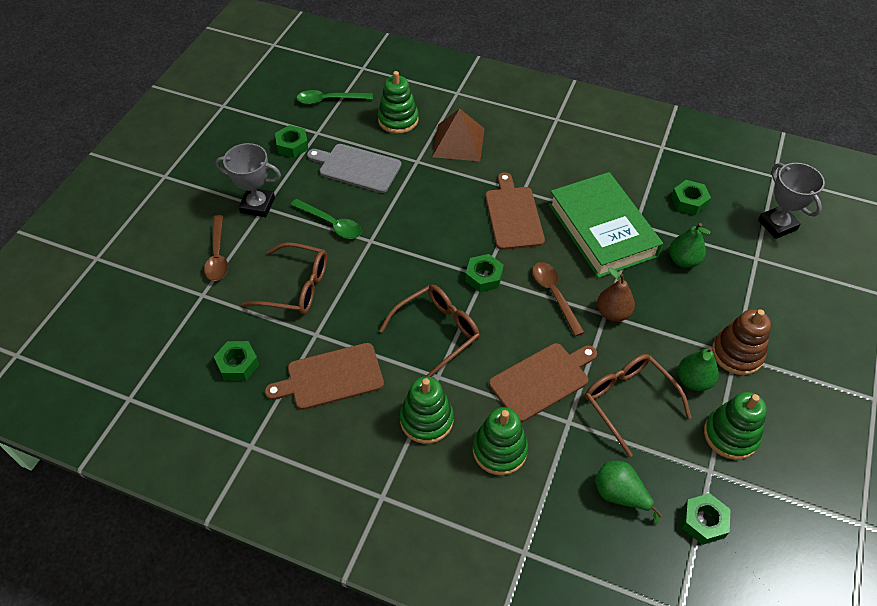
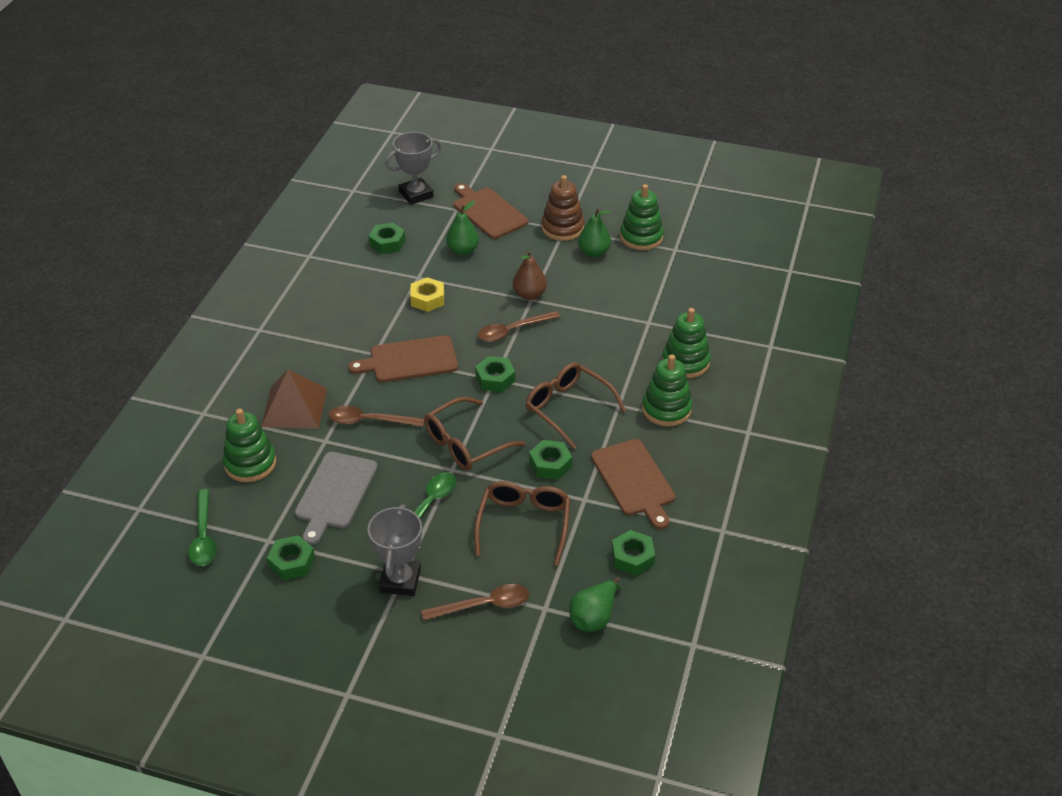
camera: 95 degrees left, 10 degrees down
(437, 188) = (369, 421): none -> brown spoon
(542, 380) = (610, 338): brown cutting board -> brown cutting board (488, 212)
(602, 230) = (427, 299): green book -> yellow nut
(620, 495) = (708, 295): green pear -> green pear (594, 617)
(628, 401) = (621, 288): brown glasses -> brown glasses (465, 444)
(703, 521) = (718, 255): green nut -> green nut (550, 464)

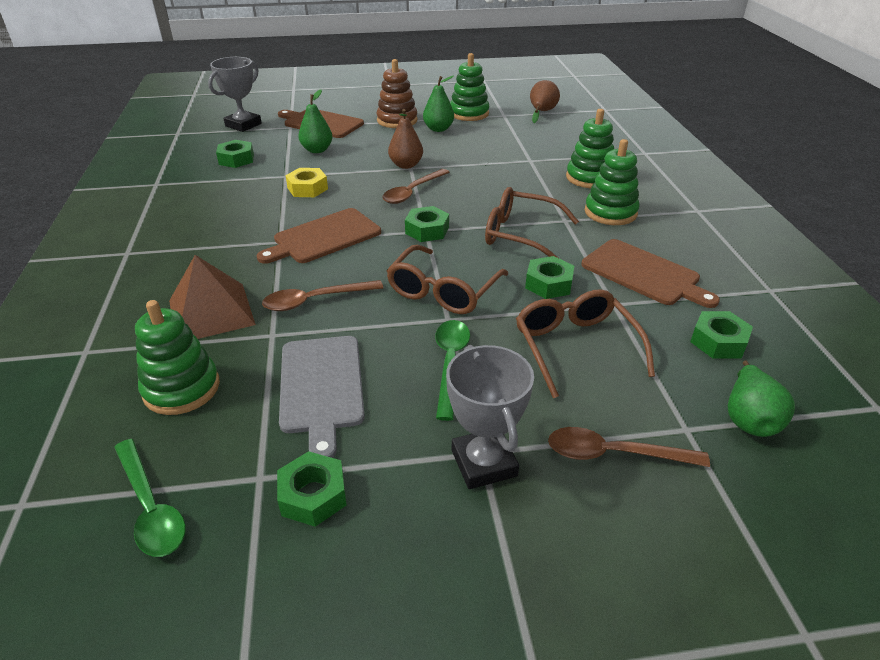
camera: 25 degrees left, 5 degrees down
(483, 605) = (614, 454): brown spoon -> brown spoon turned 135 degrees counterclockwise
(718, 256) = (542, 112): none -> brown pear

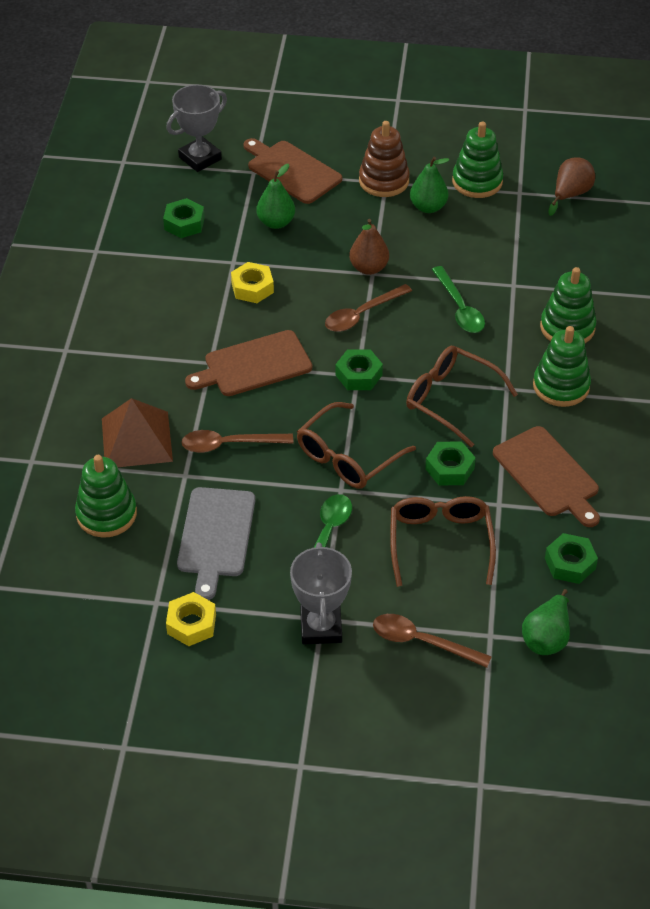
camera: 15 degrees right, 10 degrees up
(151, 507) = (80, 608): green spoon -> green spoon (459, 308)
(313, 495) = (191, 624): green nut -> yellow nut

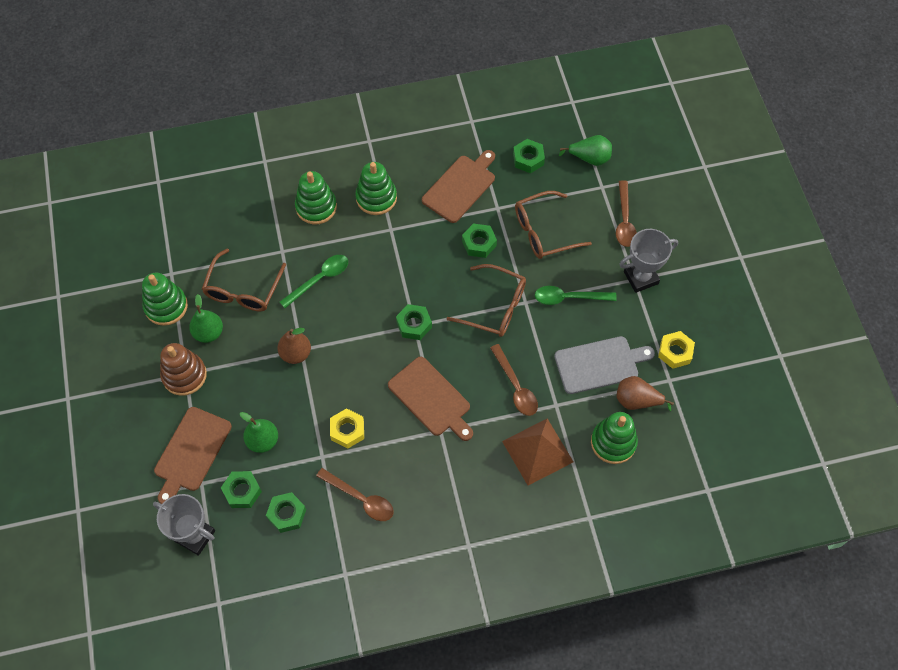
camera: 110 degrees left, 15 degrees up
(227, 197) = (242, 491): none -> green nut
(362, 314) = (349, 342): brown spoon -> brown spoon (360, 498)
(451, 399) = (415, 260): brown glasses -> brown glasses (243, 290)
(570, 194) = (163, 238): brown pear -> brown pear (637, 400)

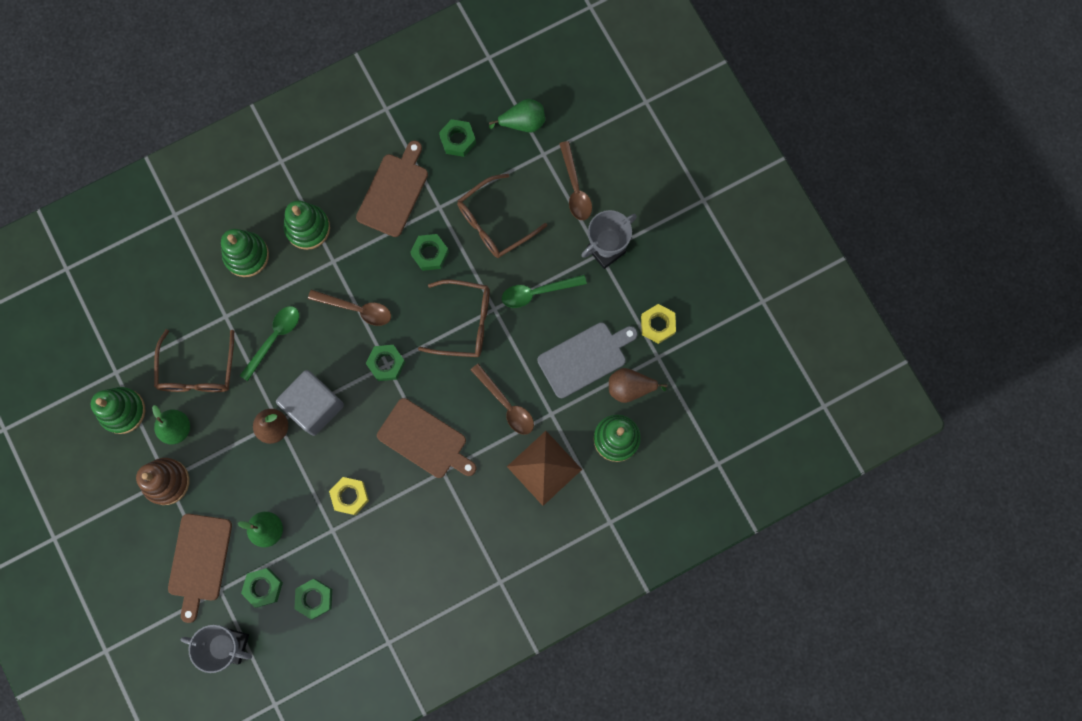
camera: 15 degrees left, 15 degrees up
(338, 344) = (314, 406): none -> grey cube
(360, 498) = (383, 563): brown spoon -> brown spoon (356, 309)

